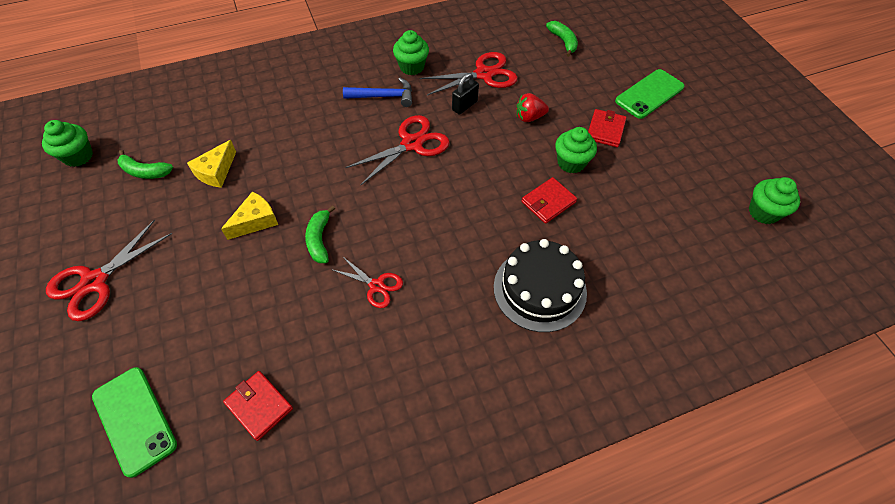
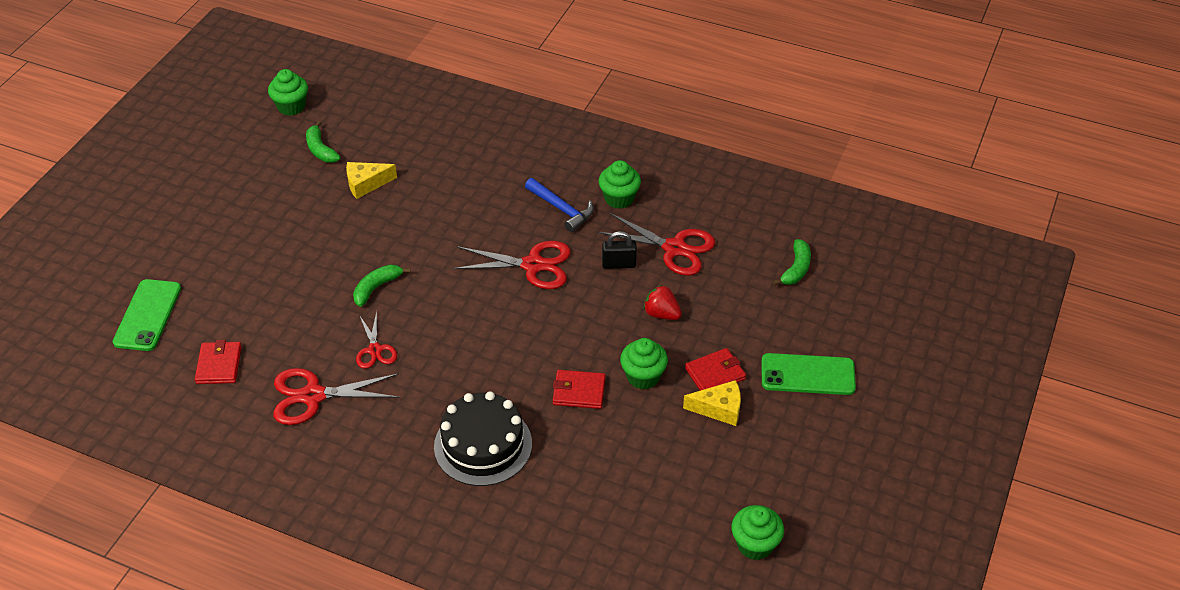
camera: 45 degrees right, 10 degrees down
(95, 281) = (212, 209): red scissors -> red scissors (313, 396)
(256, 221) = (351, 242): yellow cheese -> yellow cheese (719, 409)

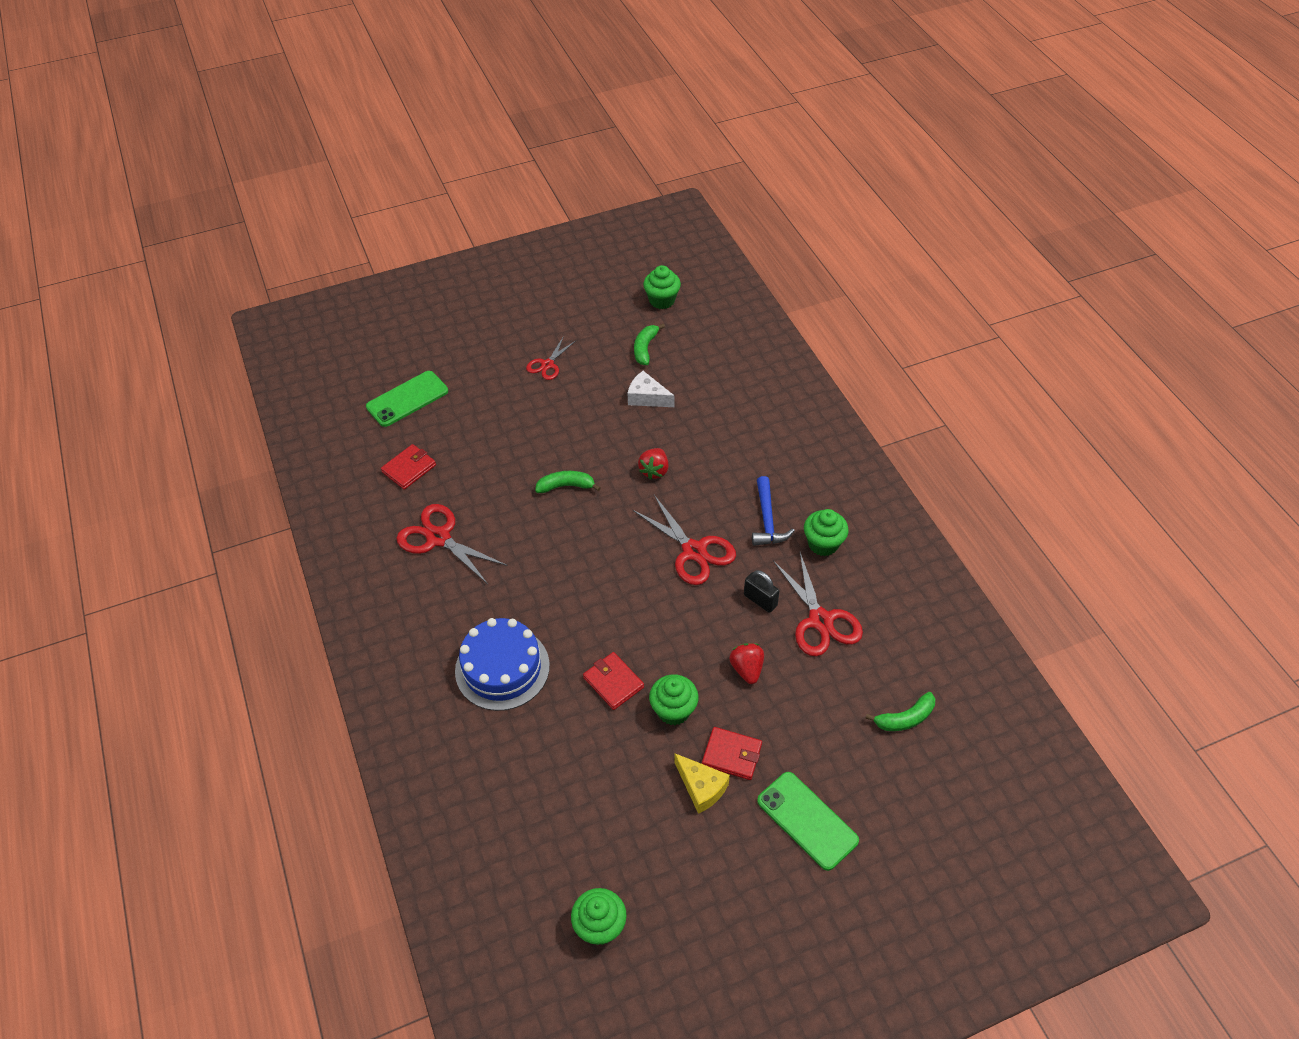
camera: 45 degrees right, 5 degrees up
(366, 184) = (647, 397): yellow cheese -> white cheese
(375, 350) = (513, 534): red scissors -> red scissors (547, 364)
(435, 231) = (654, 471): none -> red strawberry
(483, 445) = (502, 668): black cake -> blue cake

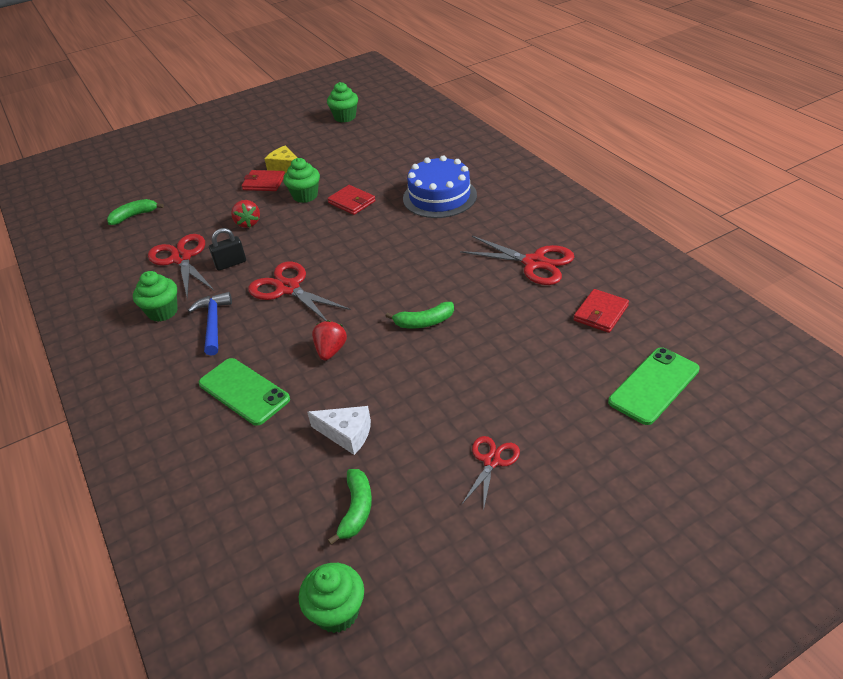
camera: 175 degrees right, 10 degrees down
(760, 600) = (231, 263): black padlock -> black padlock turned 60 degrees counterclockwise
(807, 820) = (218, 165): green phone -> green phone (244, 391)

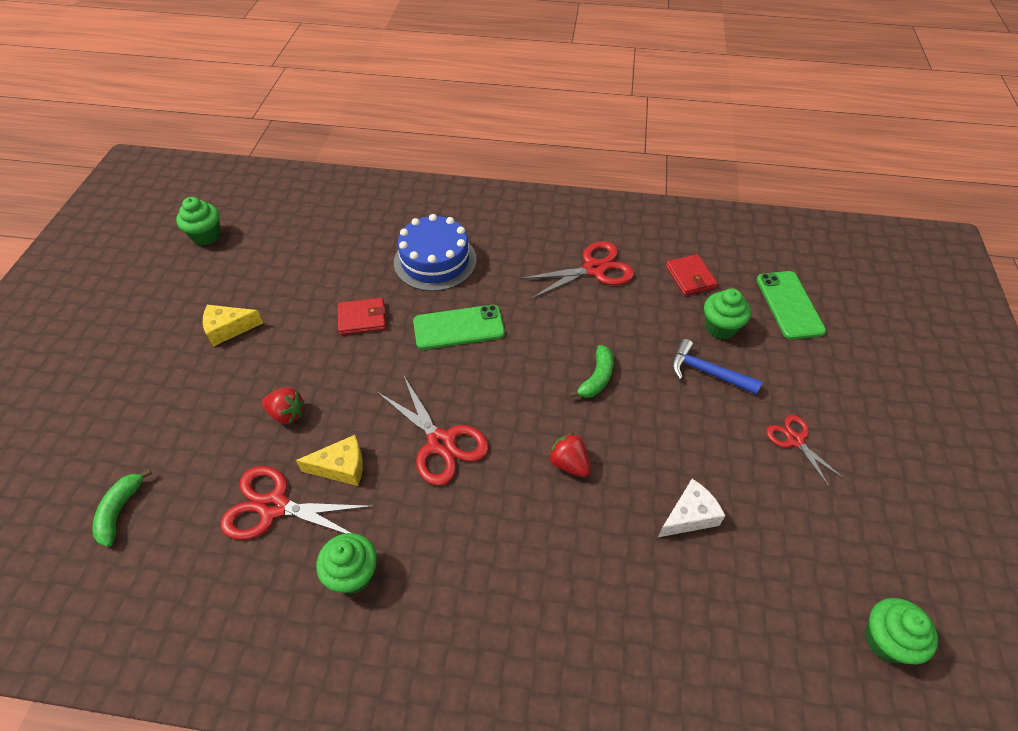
camera: 55 degrees left, 10 degrees up
(213, 323) = (427, 536): blue hammer -> blue hammer (707, 372)
(231, 263) = (341, 467): black padlock -> yellow cheese
(244, 391) = (561, 565): green phone -> green phone (458, 327)
(264, 183) = (230, 361): red wallet -> none
(288, 288) = (441, 443): red scissors -> red scissors turned 120 degrees counterclockwise
(305, 196) = (302, 343): green cupcake -> green cupcake (720, 327)
(356, 509) = (784, 561): green banana -> none

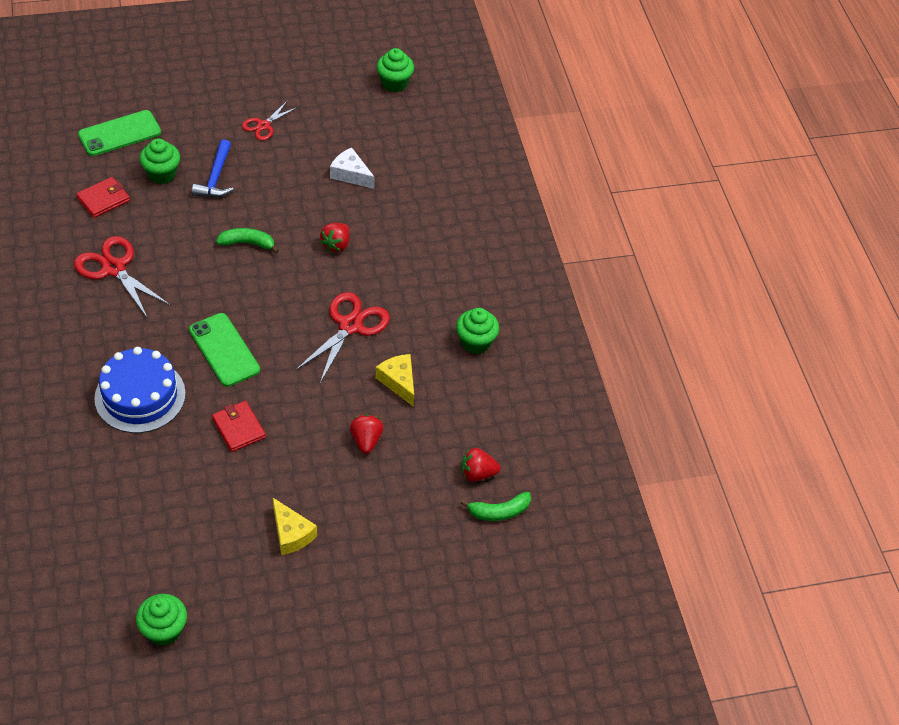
camera: 115 degrees left, 0 degrees up
(179, 506) = (477, 473): none -> red strawberry
(274, 506) = (449, 411): red scissors -> none

